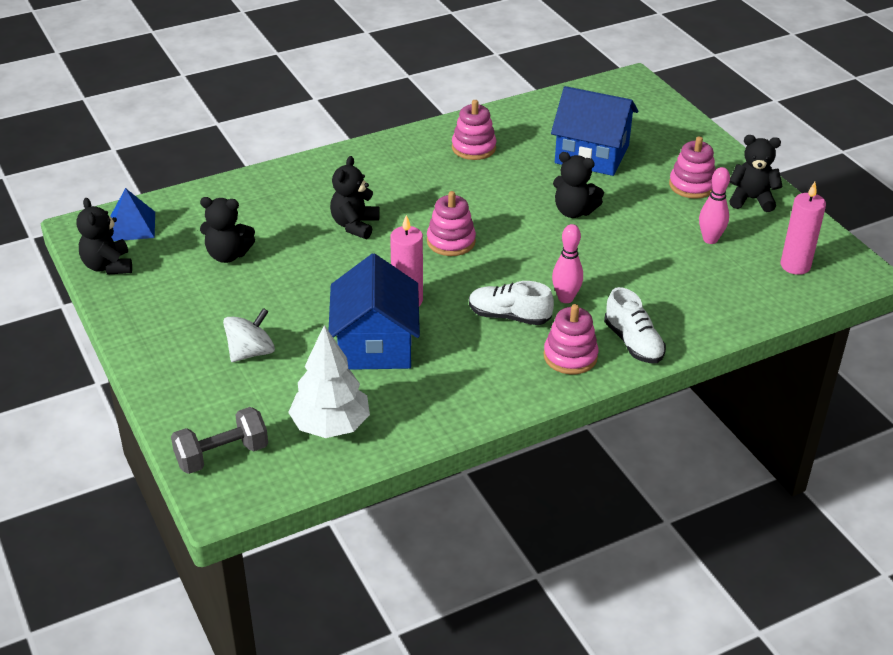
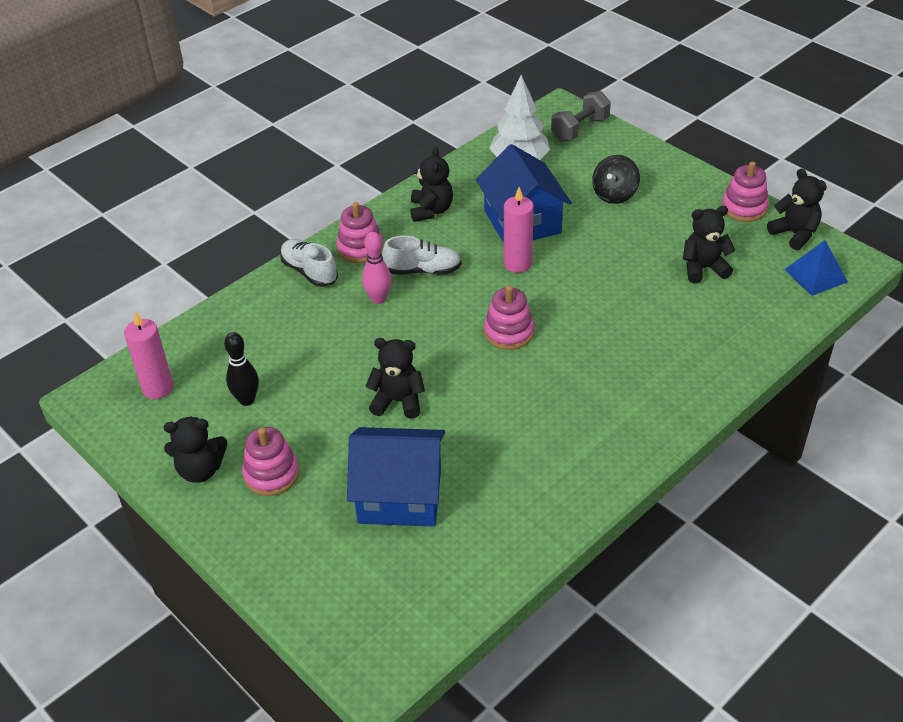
camera: 165 degrees right, 5 degrees up
(251, 352) = (614, 194): white spinning top -> black spinning top
(355, 225) = (611, 327): black teddy bear -> black teddy bear (431, 210)
(473, 148) = (545, 468): pink stacking toy -> pink stacking toy (744, 208)
(710, 239) = (246, 400): pink bowling pin -> black bowling pin

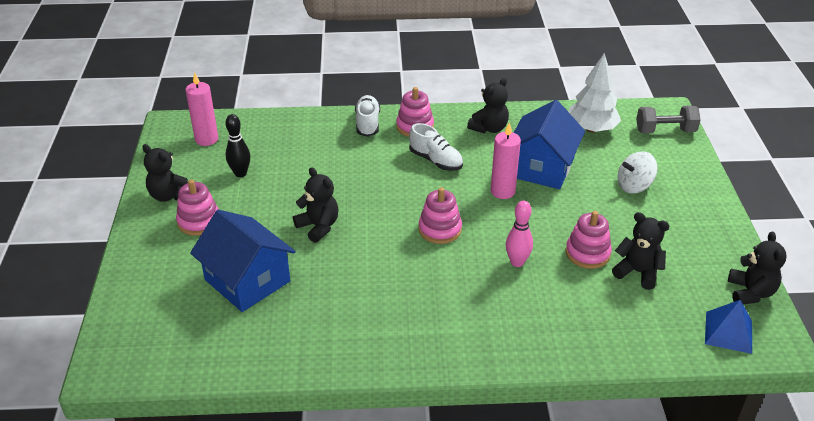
camera: 40 degrees right, 5 degrees down
(378, 299) = (386, 162): pink bowling pin -> pink bowling pin (517, 262)
(614, 194) = (634, 186): black spinning top -> white spinning top
(744, 208) = (730, 250): pink stacking toy -> pink stacking toy (587, 253)

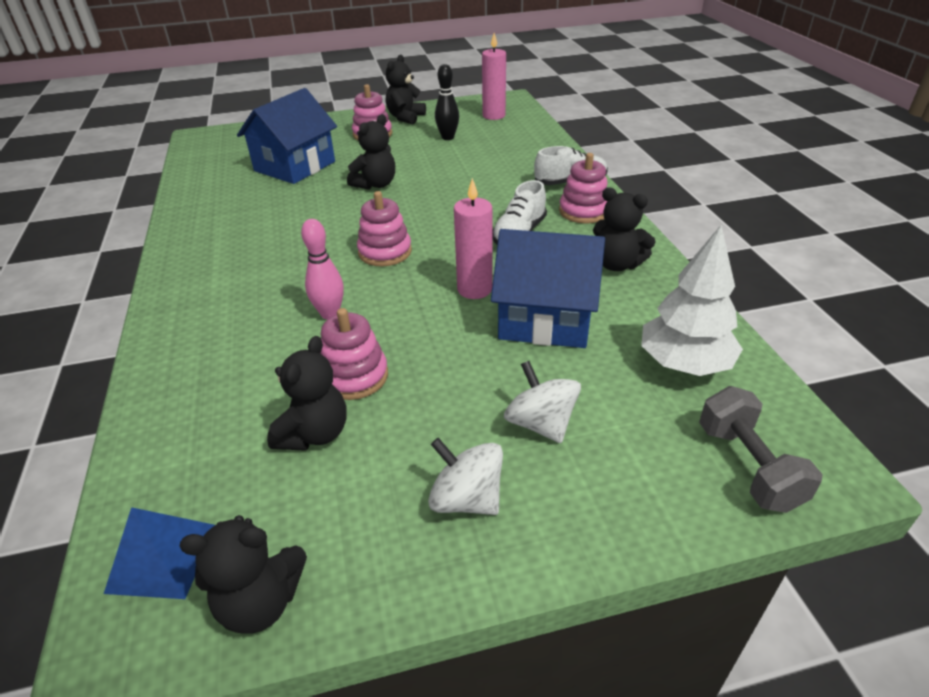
camera: 80 degrees right, 0 degrees up
(686, 219) = (466, 499): none -> white spinning top

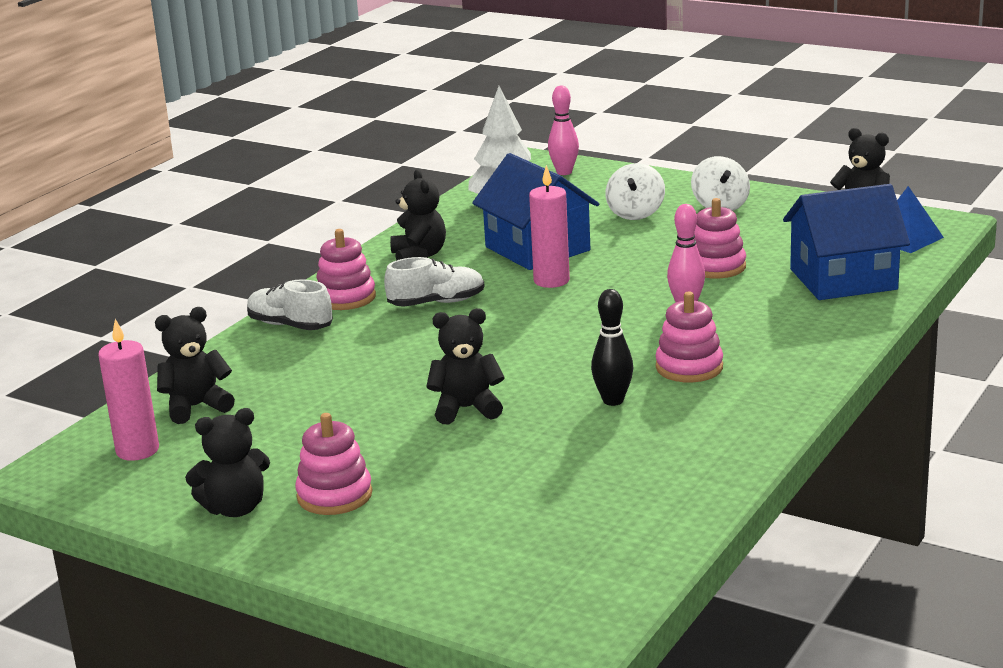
camera: 135 degrees left, 15 degrees down
(295, 166) = (514, 483): blue house -> blue house (843, 279)
(314, 433) = (774, 252): black teddy bear -> black teddy bear (196, 407)
(385, 252) = (573, 334): pink stacking toy -> pink stacking toy (689, 367)
(448, 137) = (266, 440): black bowling pin -> black bowling pin (613, 400)
(748, 466) = (564, 172): grey dumbbell -> pink bowling pin

